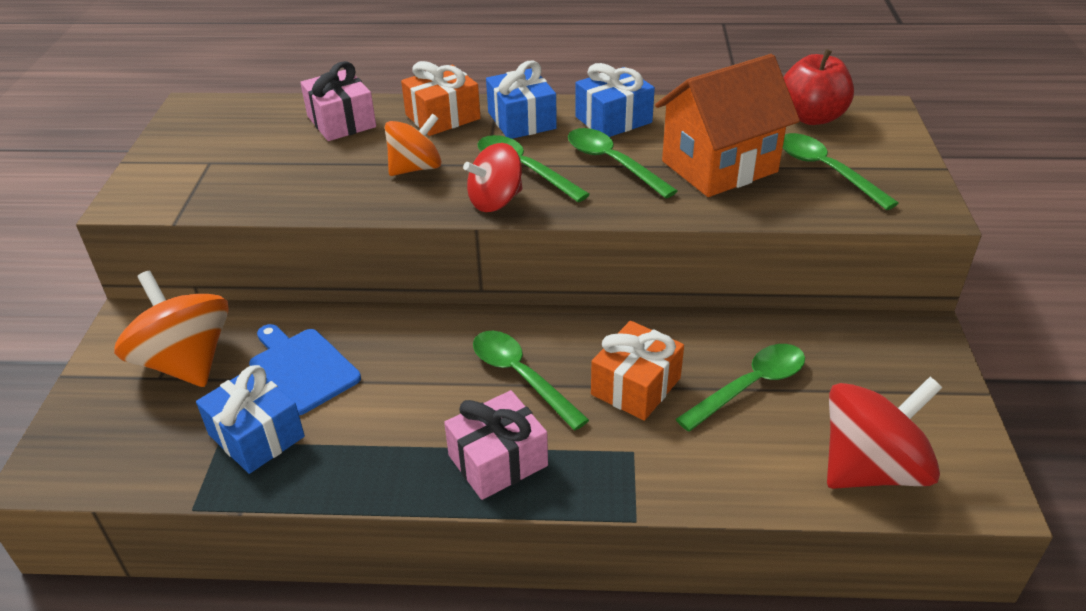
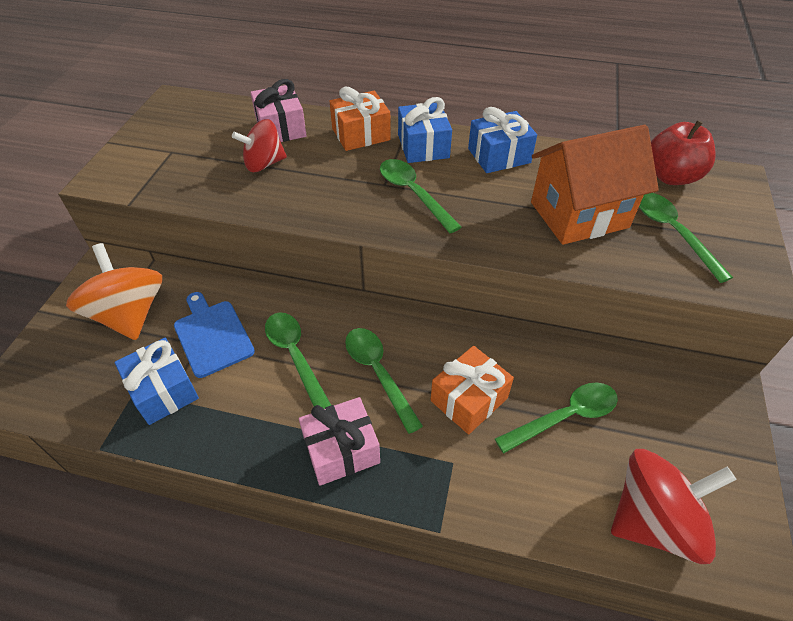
camera: 10 degrees right, 10 degrees up
(416, 168) = (327, 180): orange spinning top -> none
(495, 201) = (382, 221): red spinning top -> red spinning top (264, 164)
(612, 163) = (488, 198): green spoon -> green spoon (295, 356)

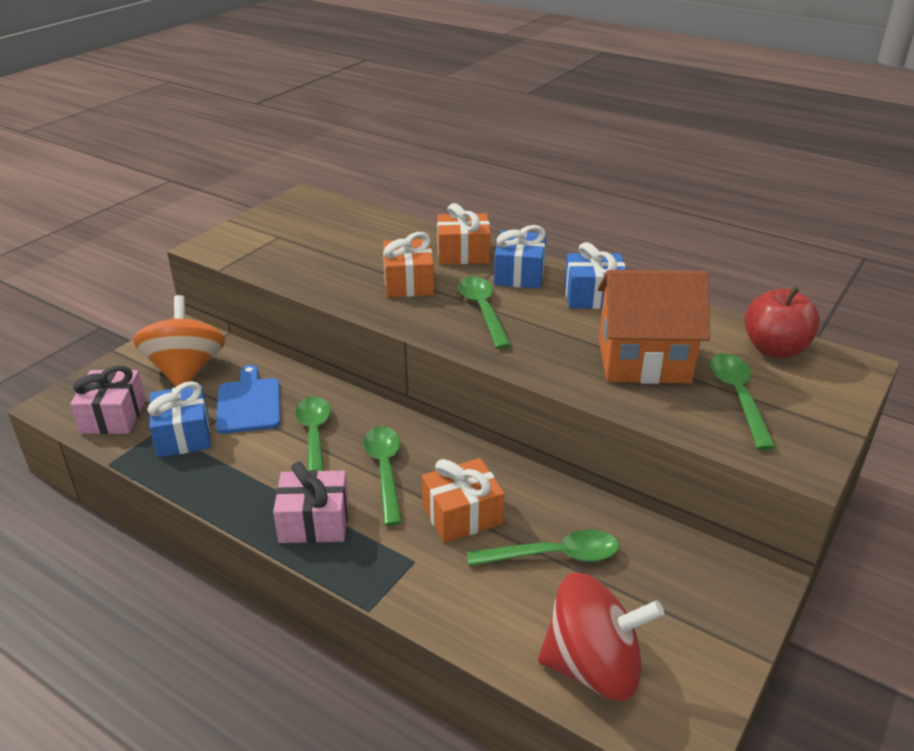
camera: 20 degrees right, 15 degrees down
(264, 164) = (355, 261): red spinning top -> none
(281, 128) = (389, 235): pink gift -> pink gift (113, 416)
(328, 178) = (408, 283): none -> orange gift

